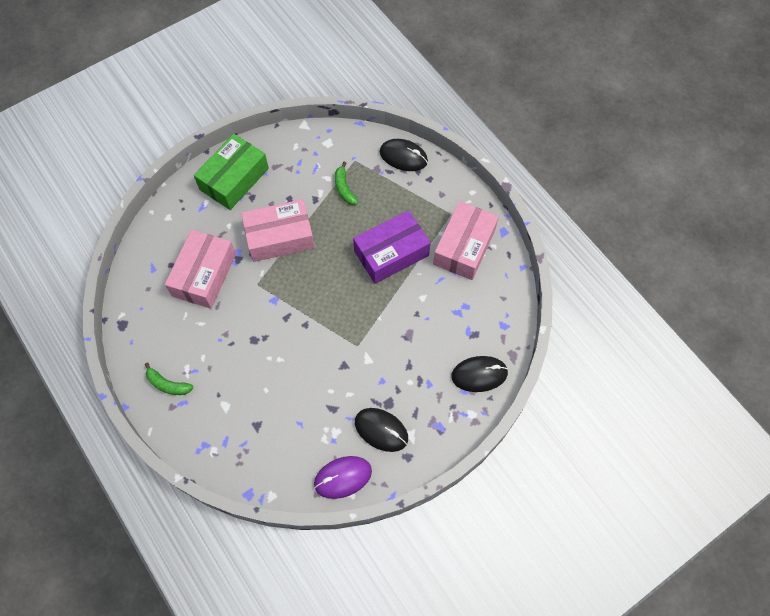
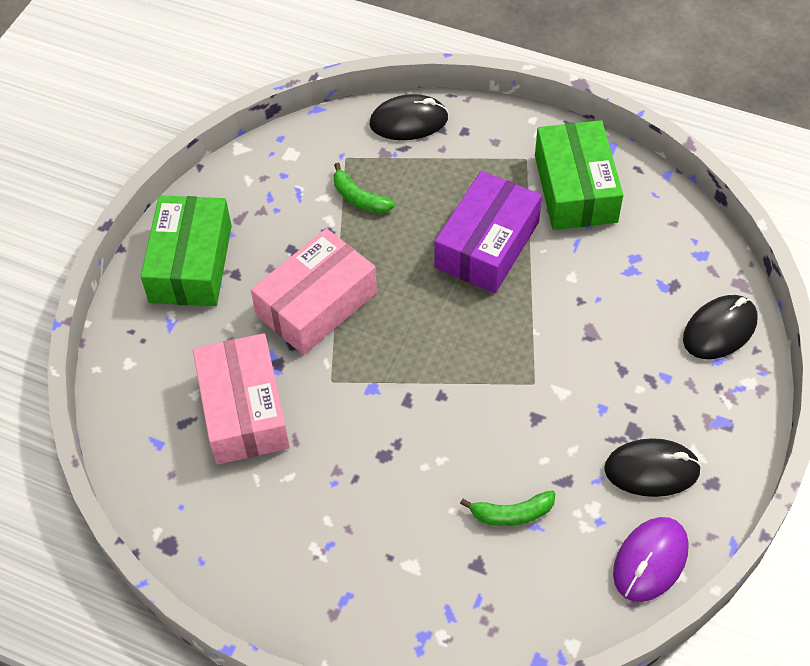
camera: 30 degrees left, 10 degrees down
(168, 384) = (304, 586): green banana -> green banana (512, 514)
(464, 247) = (575, 188): pink box -> green box

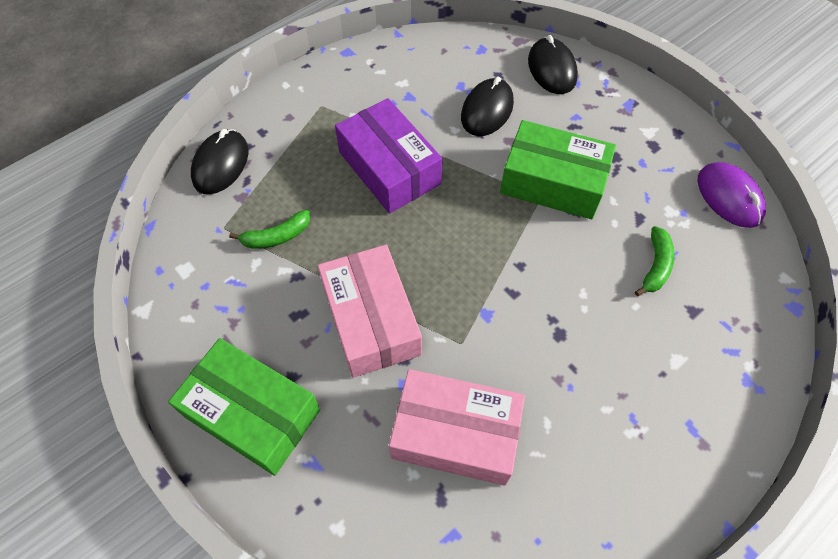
camera: 65 degrees left, 5 degrees up
(575, 188) = (373, 89): green box -> green box (553, 182)
(651, 470) = (652, 161): black mouse -> black mouse (487, 110)

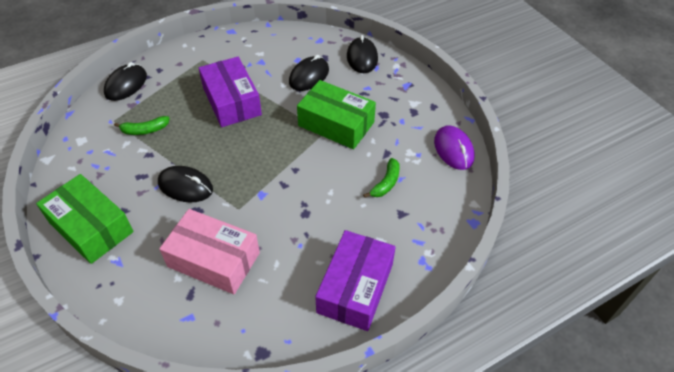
camera: 10 degrees right, 10 degrees down
(371, 320) = (185, 186): pink box -> black mouse
(672, 441) = (355, 288): none -> purple box

